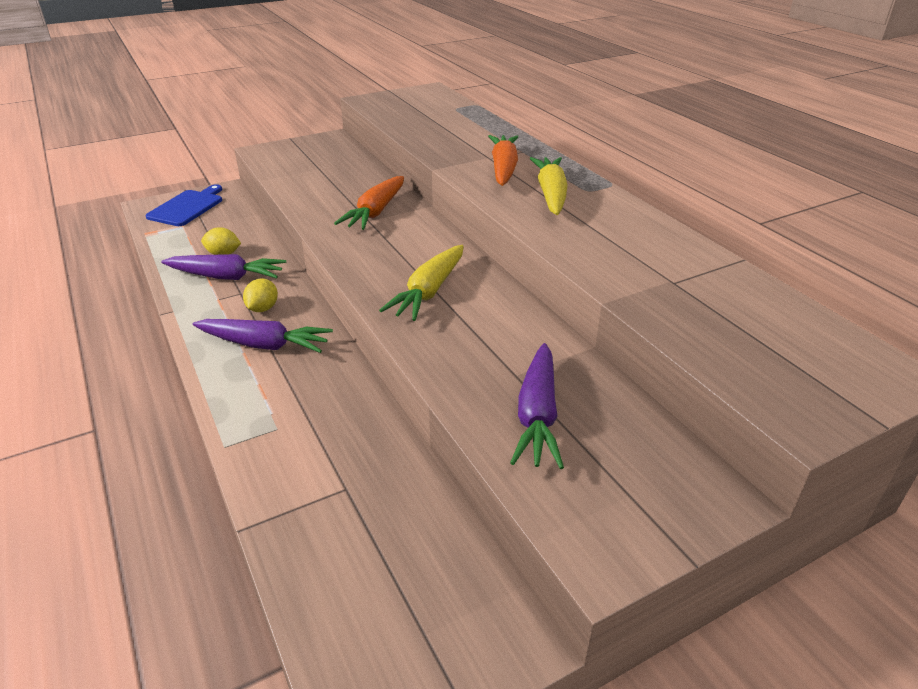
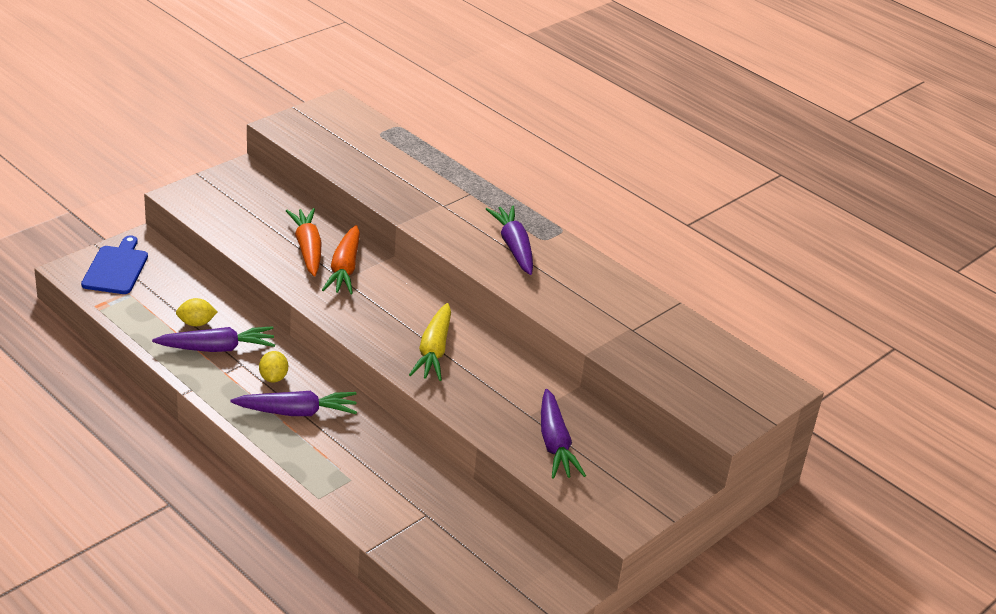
camera: 20 degrees left, 0 degrees up
(503, 168) = (461, 218): orange carrot -> orange carrot (307, 249)
(551, 194) = (514, 247): yellow carrot -> purple carrot

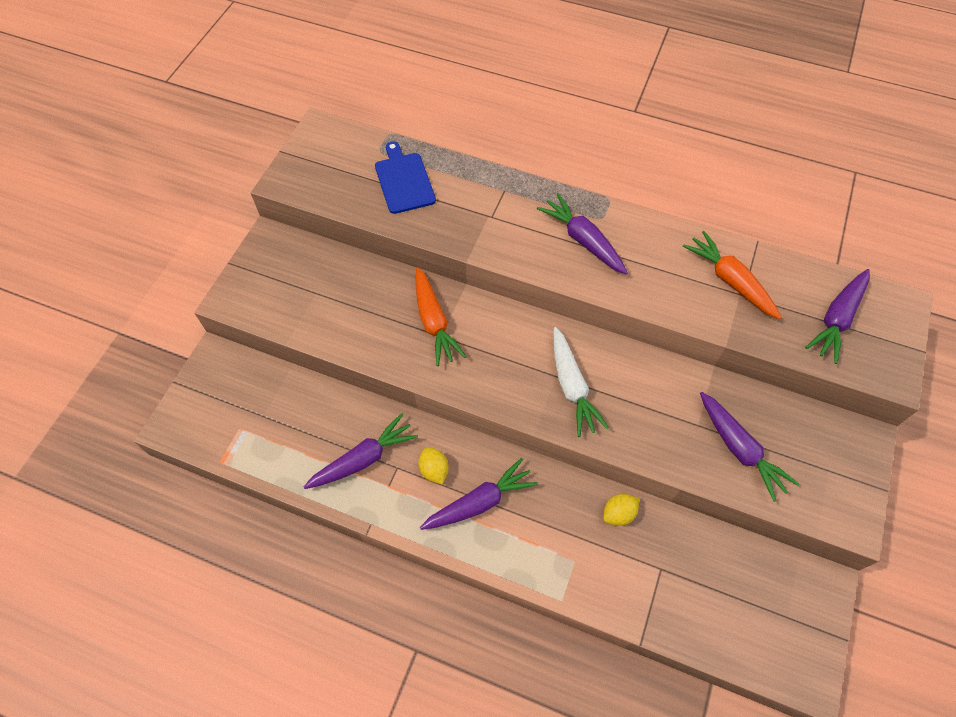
camera: 20 degrees left, 25 degrees up
(116, 268) = (212, 403): blue cutting board -> blue cutting board (404, 181)
(196, 323) = (326, 436): yellow lemon -> yellow lemon (618, 513)
(307, 249) = (386, 312): orange carrot -> orange carrot (730, 280)
(433, 351) = (572, 386): yellow carrot -> white carrot
(709, 375) = (837, 319): none -> purple carrot

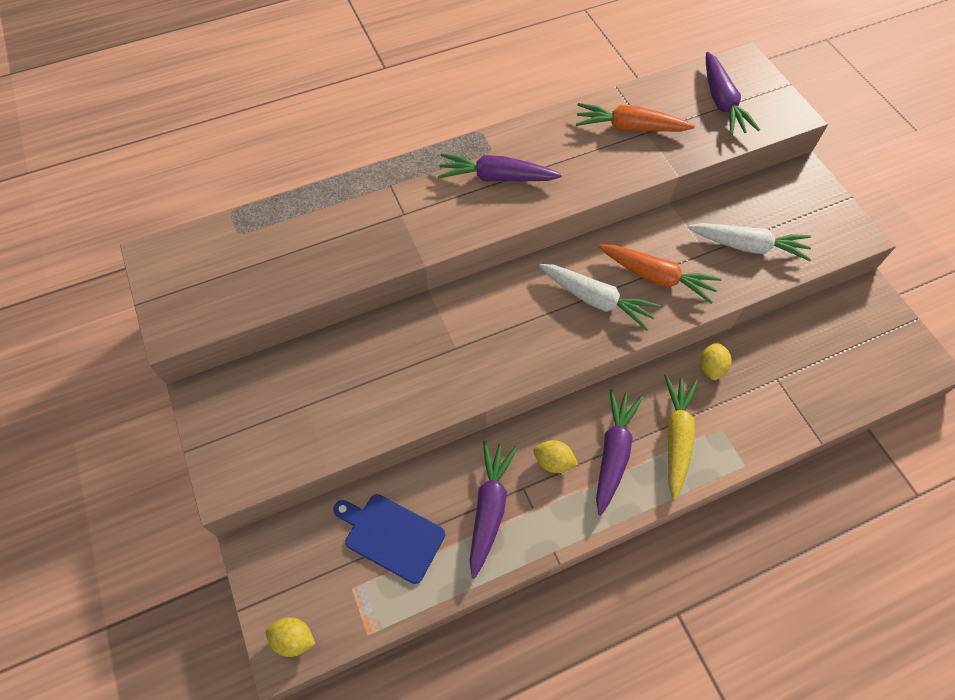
camera: 45 degrees left, 0 degrees up
(183, 425) = (294, 638): none -> yellow lemon
(404, 181) = (292, 241): blue cutting board -> blue cutting board (391, 536)
(434, 322) = (437, 341): orange carrot -> orange carrot (657, 277)
(535, 534) = (676, 437): none -> yellow carrot
(739, 449) = (748, 246): purple carrot -> white carrot

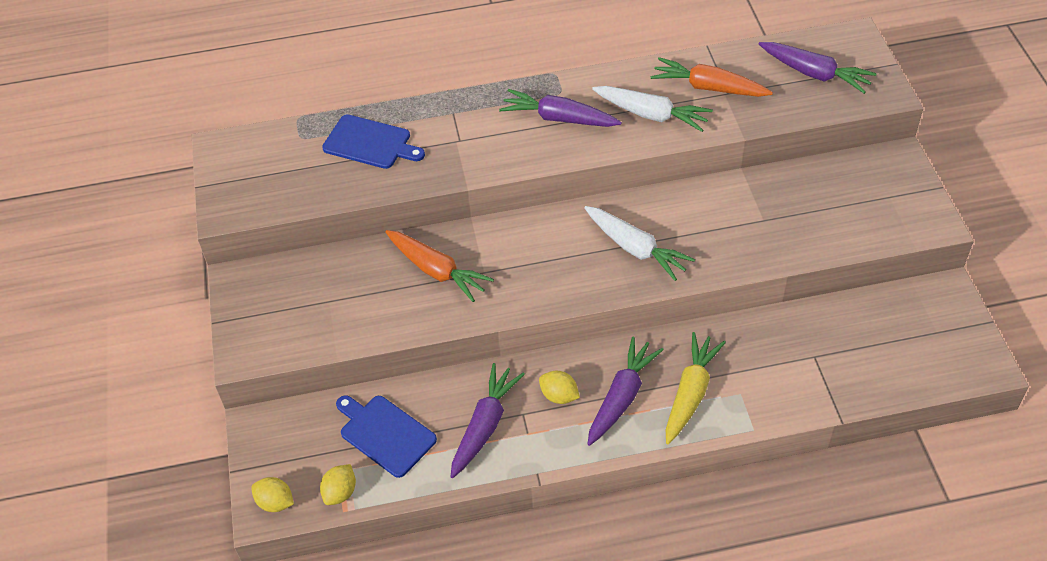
camera: 15 degrees right, 10 degrees down
(313, 229) = (370, 143): none -> blue cutting board
(657, 277) = (704, 236): orange carrot -> orange carrot (437, 271)
(711, 367) = (747, 335): yellow lemon -> yellow lemon (340, 492)
(721, 102) = (814, 74): purple carrot -> purple carrot turned 60 degrees counterclockwise
(748, 246) = (810, 219): white carrot -> white carrot (651, 115)

